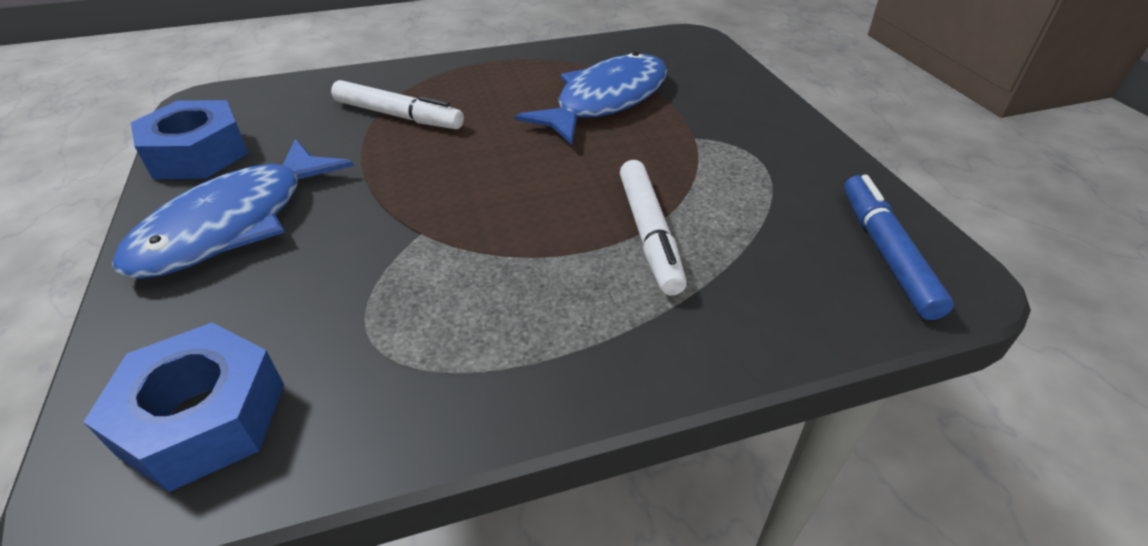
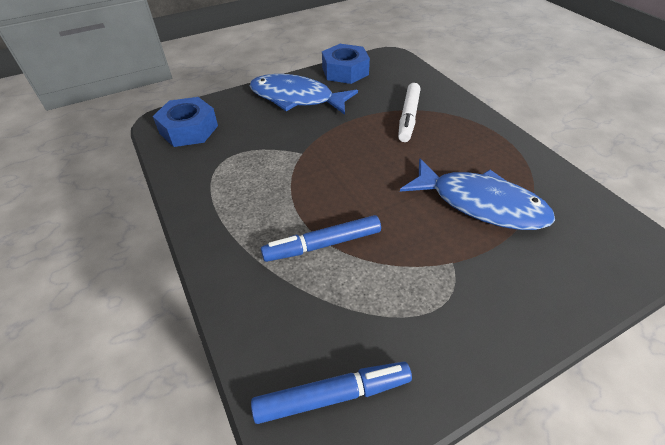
camera: 80 degrees right, 5 degrees up
(648, 234) = (322, 244): white marker -> blue marker

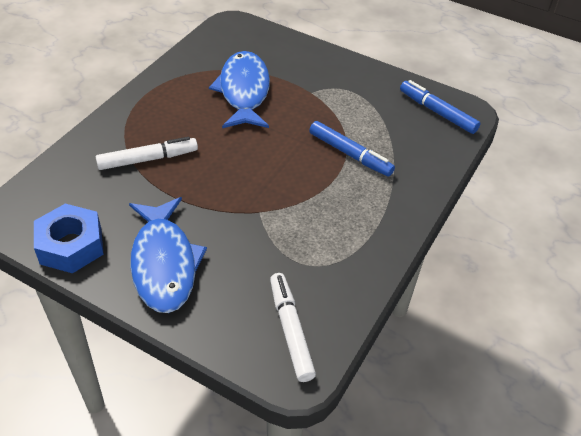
camera: 125 degrees left, 0 degrees up
(189, 129) = (291, 330): blue nut -> white marker

